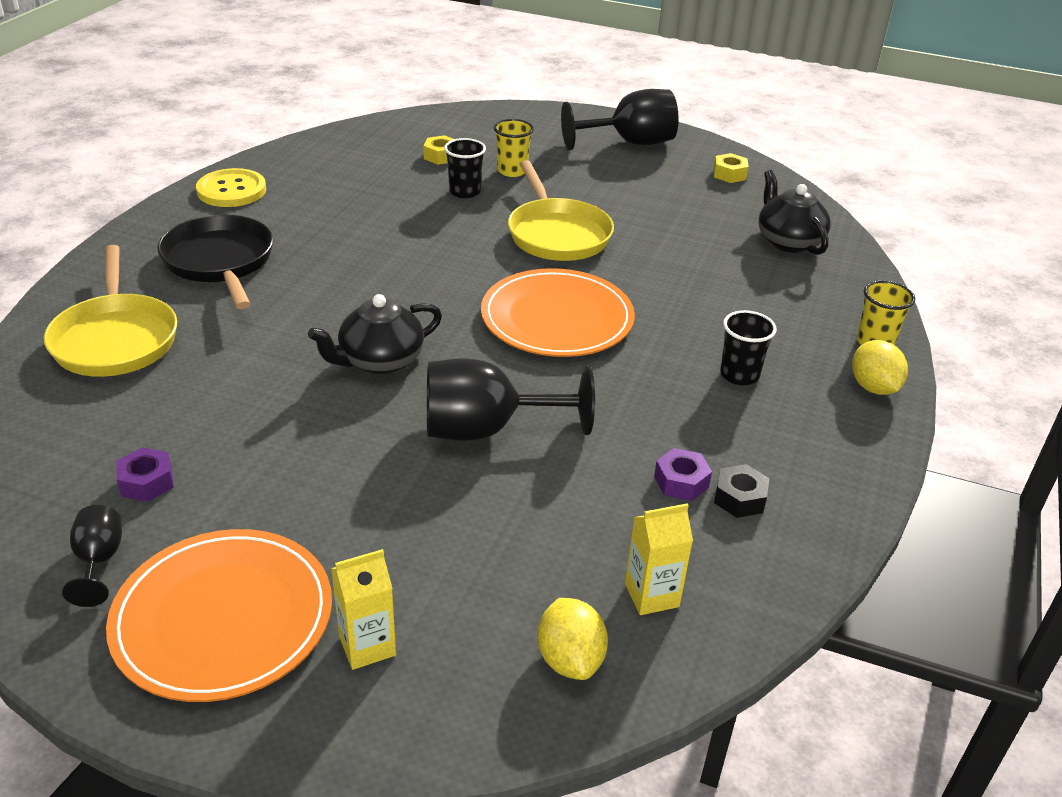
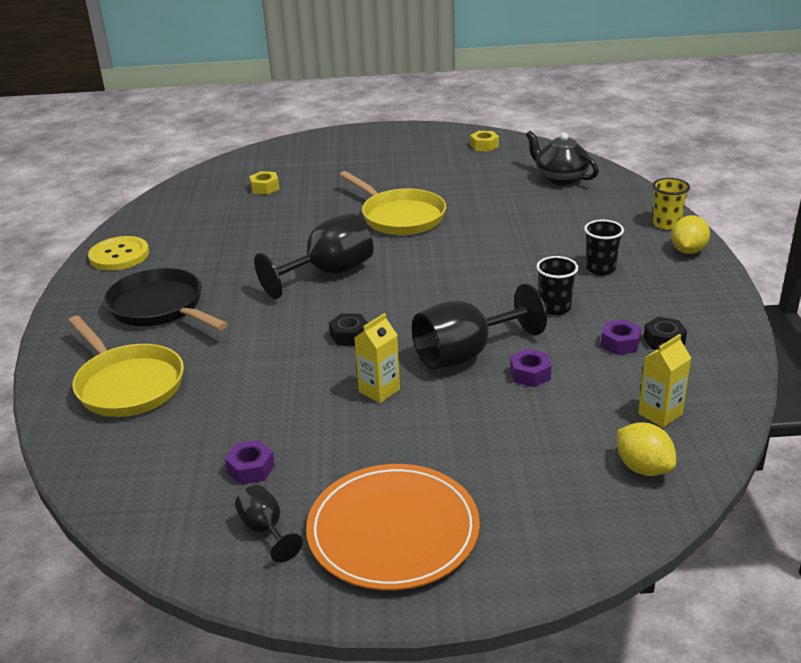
camera: 20 degrees left, 5 degrees down
(367, 646) = (508, 509): yellow carton -> yellow carton (379, 390)
(380, 361) = (349, 335): black teapot -> black nut
(465, 192) = (306, 207): black cup -> black cup (555, 308)
(512, 171) = (328, 184): yellow cup -> none
(538, 482) = (530, 374): none -> purple nut
(557, 318) = (449, 270): orange plate -> none
(630, 143) = (397, 143): black goblet -> black goblet (328, 273)
(873, 387) = (688, 251): yellow lemon -> yellow lemon turned 60 degrees clockwise

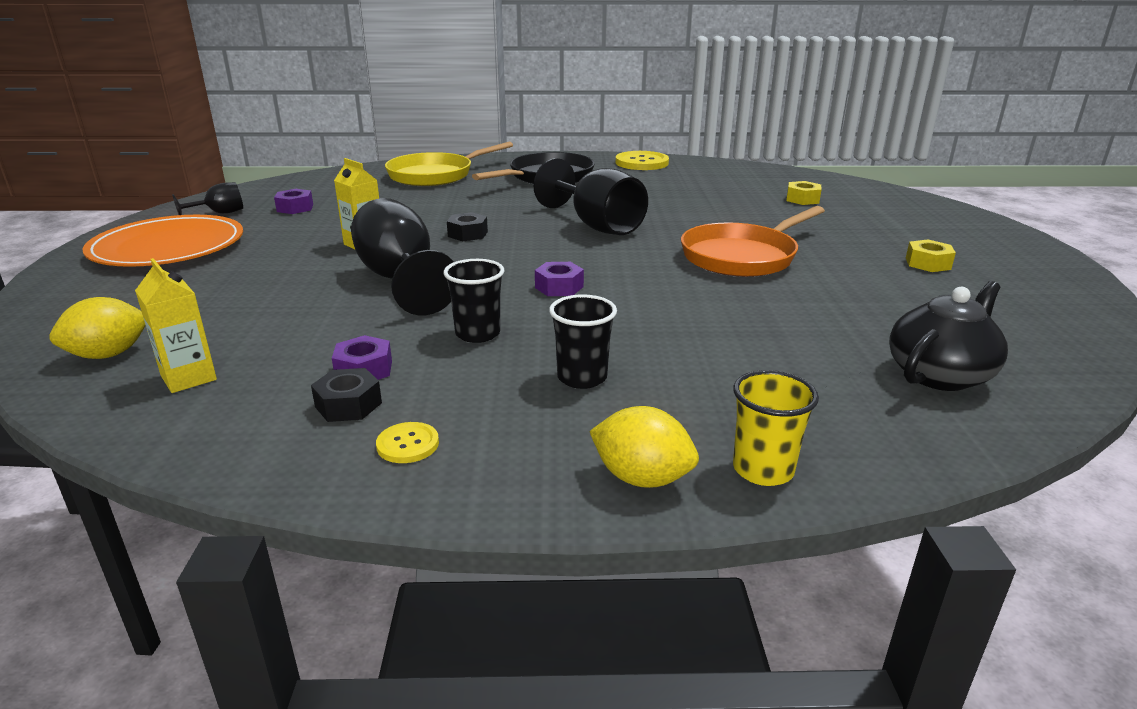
camera: 90 degrees right, 5 degrees down
(399, 216) = (743, 256): yellow pan -> orange pan
(484, 146) = (1042, 317): yellow nut -> yellow nut (928, 263)
(530, 374) = (337, 309): purple nut -> purple nut (559, 287)
(693, 314) = (408, 444): none -> yellow button

